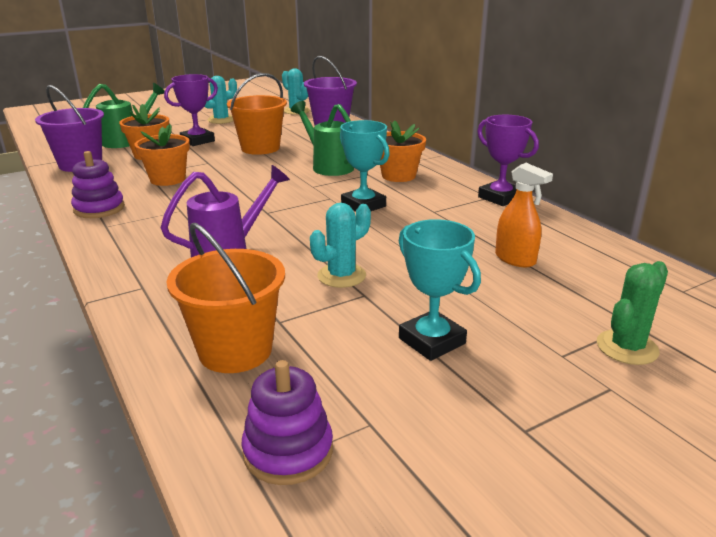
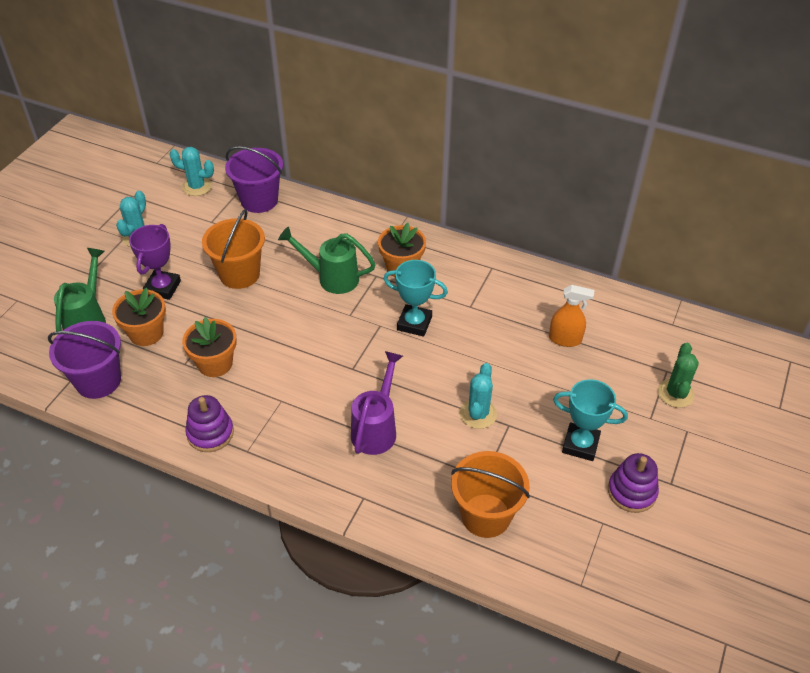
camera: 35 degrees left, 20 degrees up
(288, 451) = (583, 563): purple stacking toy -> purple stacking toy (631, 492)
(500, 198) = (500, 265): purple trophy -> none

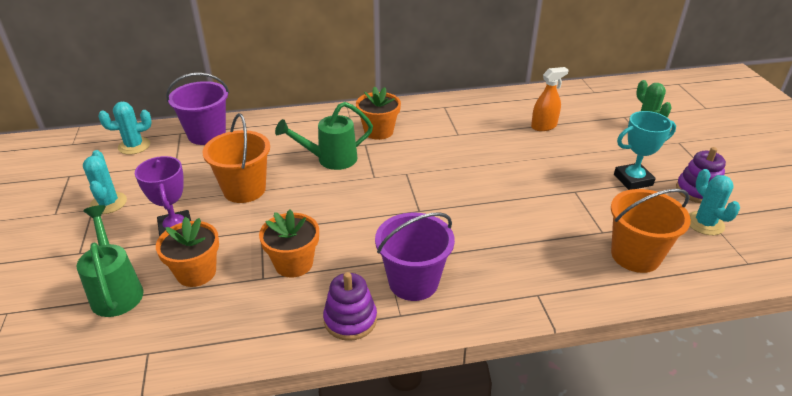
camera: 35 degrees left, 10 degrees down
(98, 381) = (182, 337): purple bucket -> purple bucket (413, 282)
(377, 428) = (487, 241): purple watering can -> none
(414, 323) = (431, 161): turquoise trophy -> none
(478, 414) = (546, 195): turquoise cactus -> turquoise cactus (705, 223)

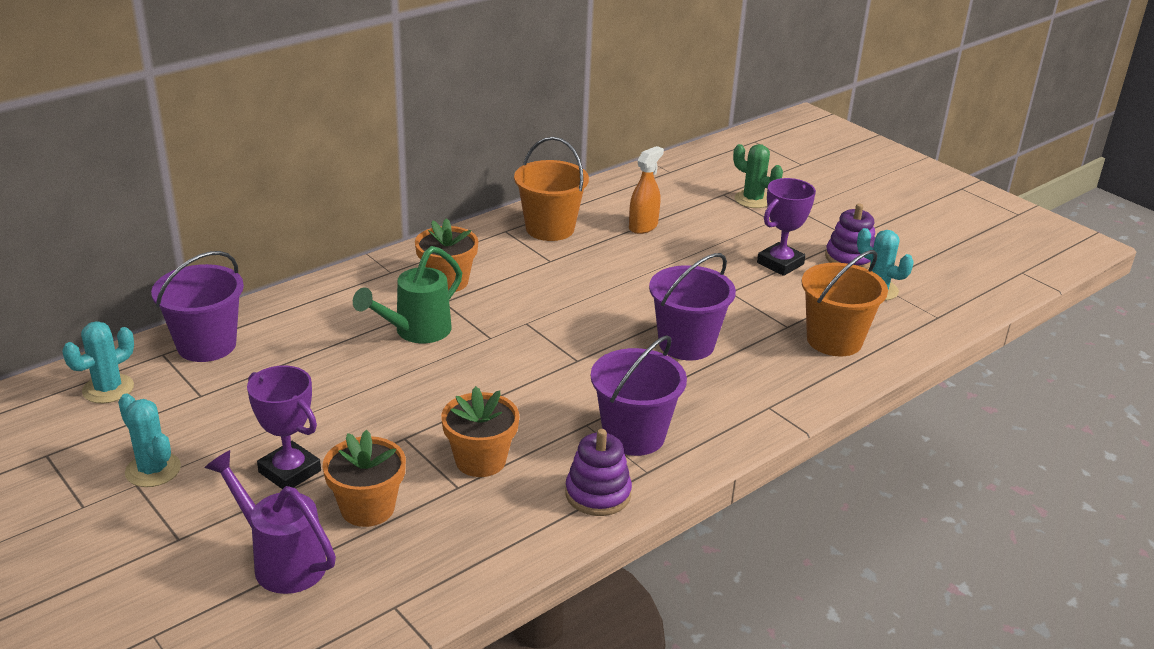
camera: 30 degrees left, 5 degrees down
(116, 290) = (281, 560): green watering can -> purple watering can
(244, 189) = (334, 398): orange bucket -> orange bucket (550, 228)
(509, 222) = (686, 344): none -> purple bucket
(633, 180) = (780, 263): turquoise trophy -> purple trophy

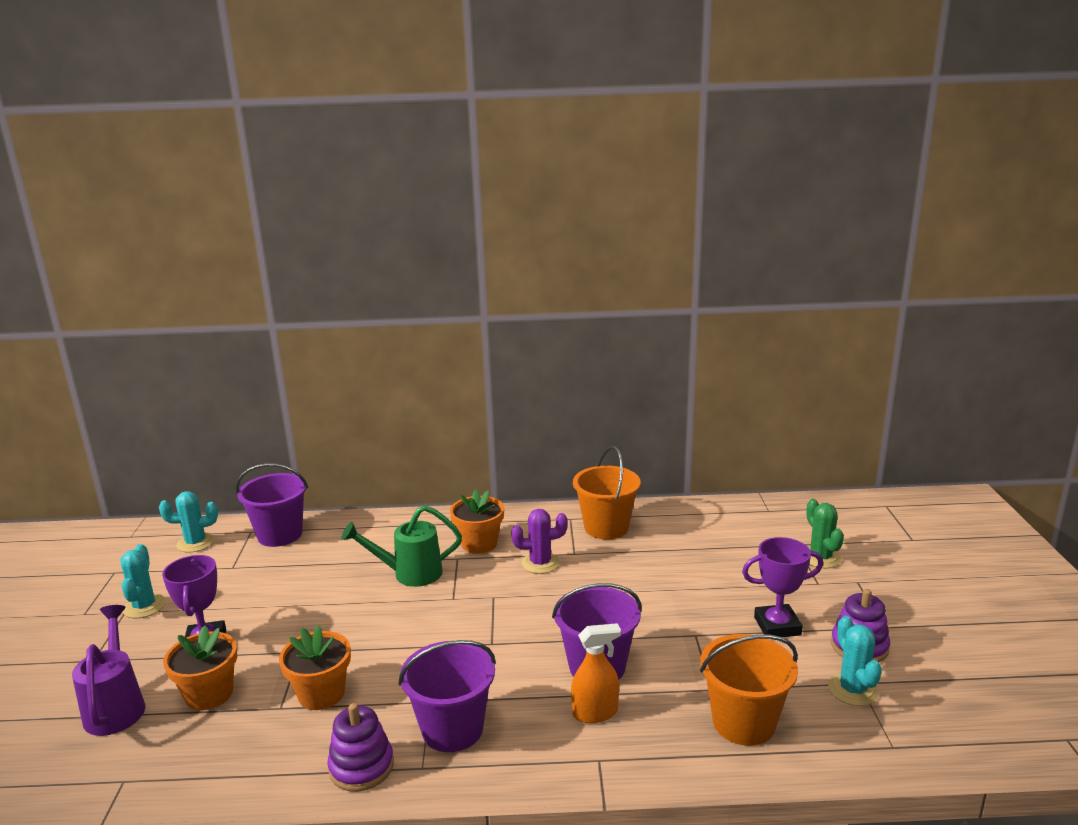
camera: 40 degrees right, 10 degrees down
(530, 279) = (540, 563): none -> purple cactus
(643, 226) = (686, 550): orange spray bottle -> orange spray bottle (595, 713)

